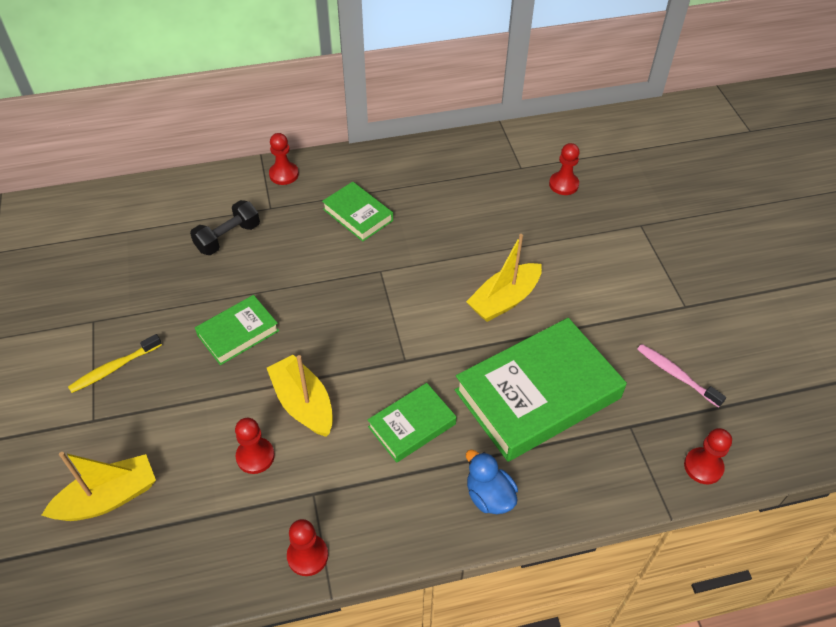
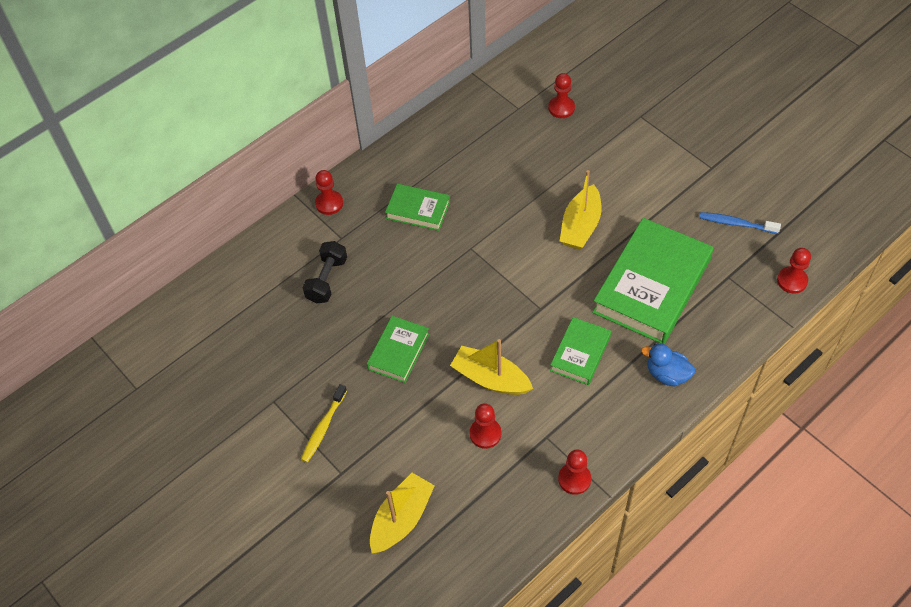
camera: 25 degrees left, 5 degrees up
(676, 375) = (736, 223): pink toothbrush -> blue toothbrush

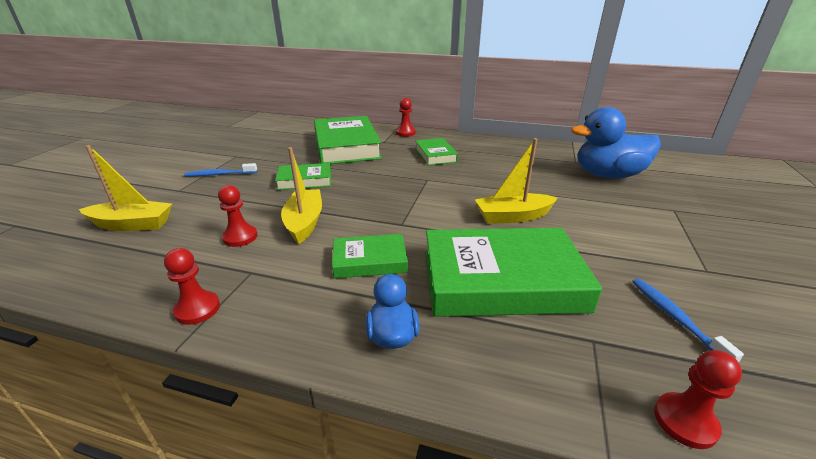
camera: 55 degrees right, 25 degrees down
(323, 427) = (219, 174): yellow toothbrush -> blue toothbrush
(327, 280) = (346, 146): black dumbbell -> green book
(561, 108) = (608, 175): red pawn -> blue duck

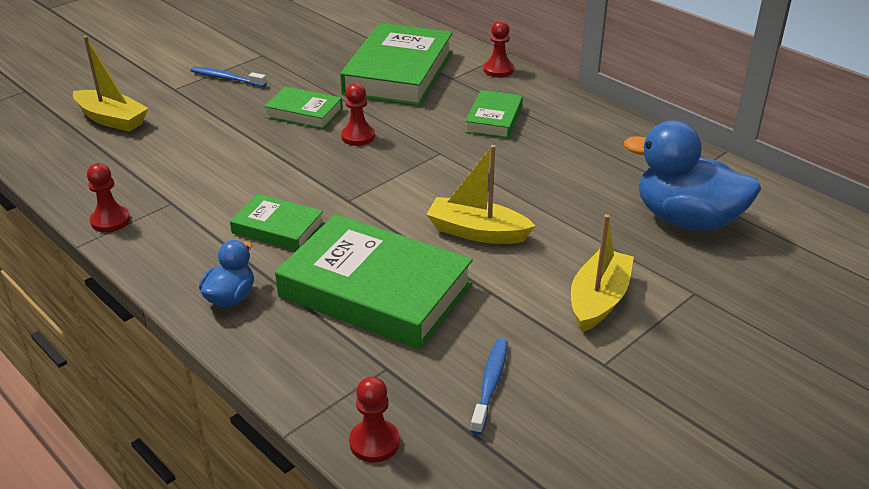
camera: 30 degrees right, 5 degrees up
(240, 237) = (189, 164): red pawn -> red pawn (358, 136)
(304, 222) = (258, 166): yellow boat -> yellow boat (598, 300)

